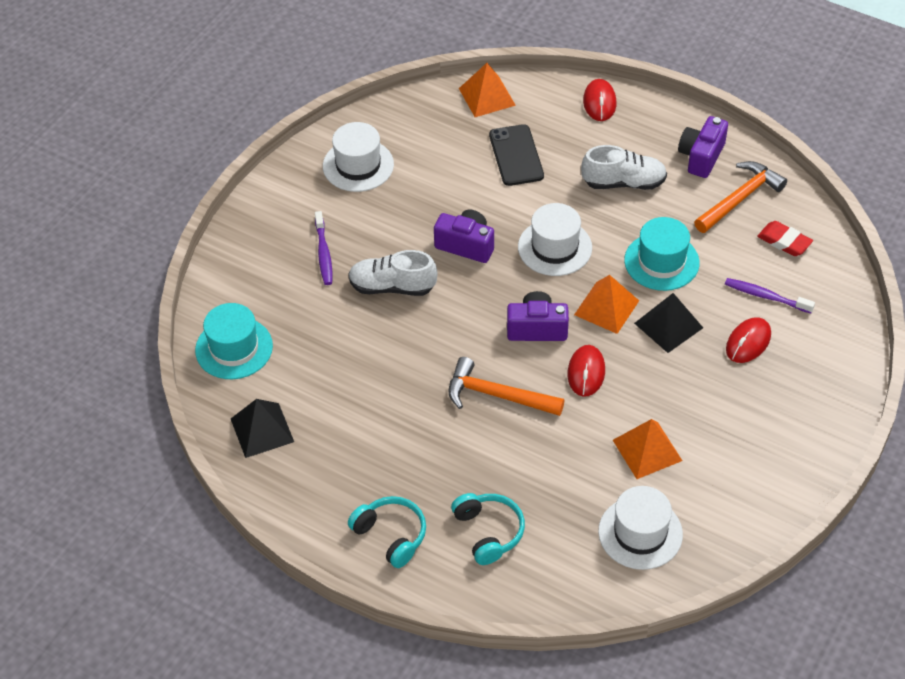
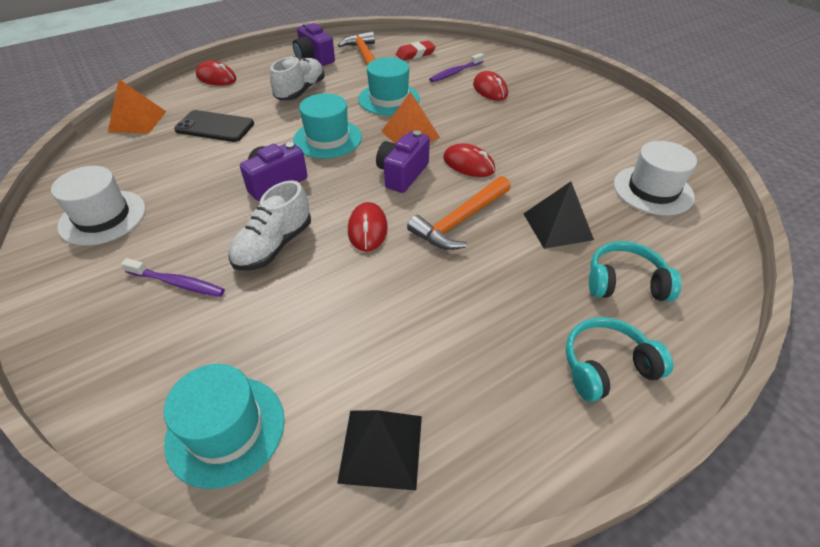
camera: 65 degrees left, 5 degrees down
(447, 336) = (367, 229): none -> red mouse
(555, 247) = (327, 138): white hat -> turquoise hat
(647, 450) = (566, 160): orange pyramid -> none
(668, 325) = (450, 114): black pyramid -> black pyramid (557, 226)

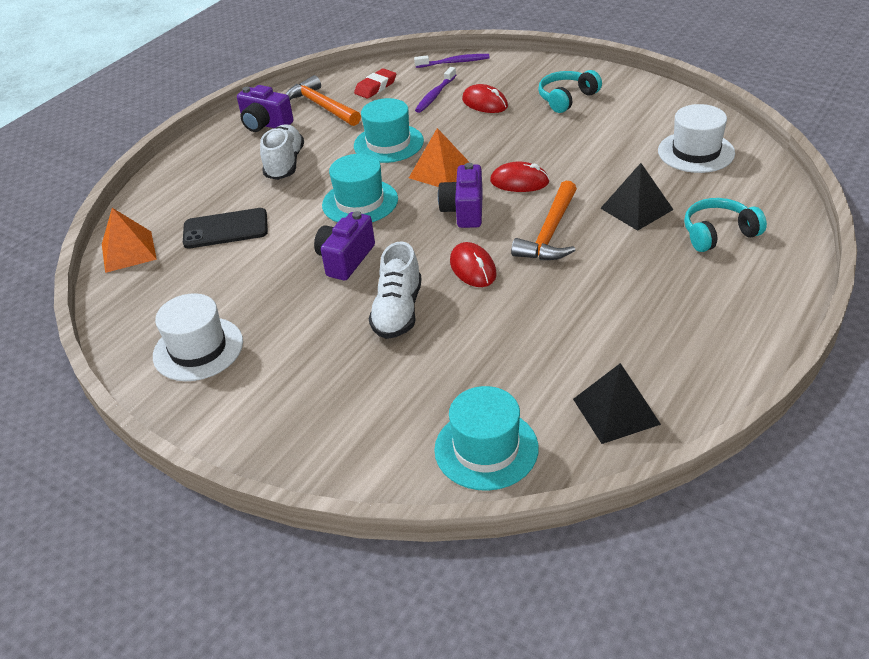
camera: 20 degrees left, 5 degrees down
(177, 283) = (337, 372): purple toothbrush -> purple toothbrush (454, 62)
(216, 78) = (171, 179): red mouse -> none
(606, 366) = (741, 297): turquoise headphones -> turquoise headphones (567, 98)

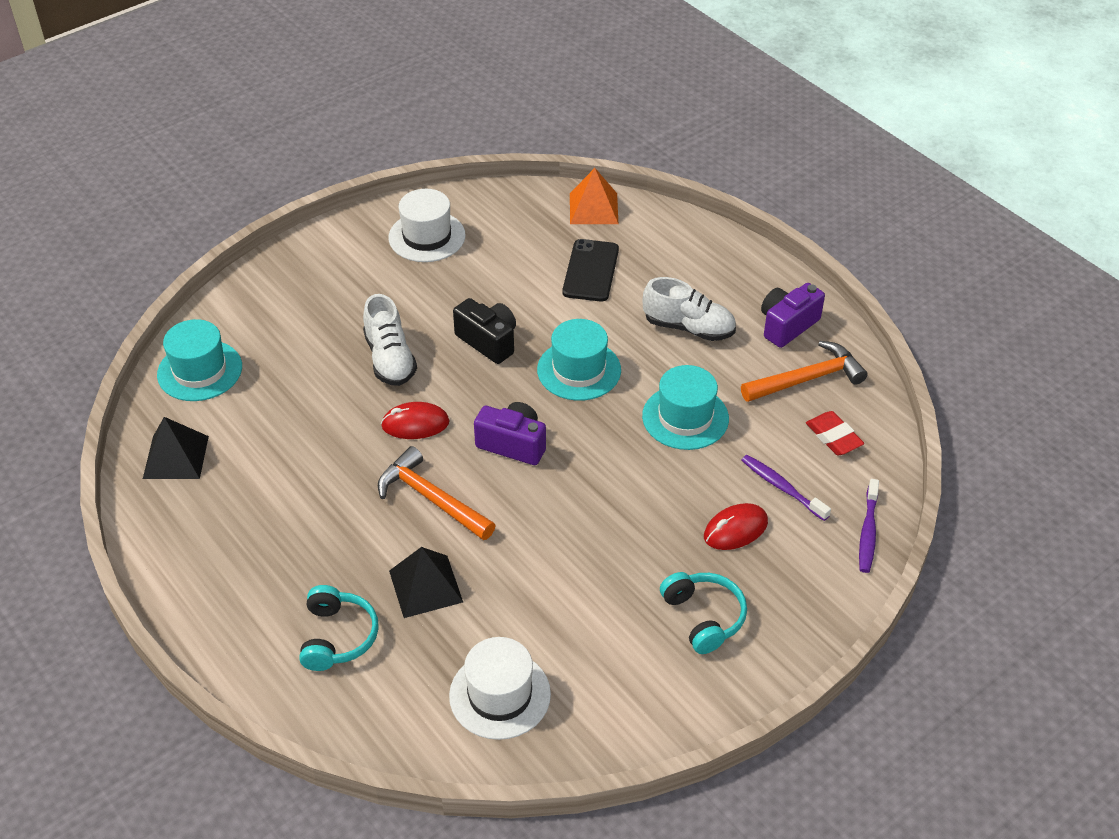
camera: 105 degrees right, 5 degrees up
(345, 259) = (488, 341): purple camera -> black camera
(398, 311) = (390, 359): white shoe -> white shoe turned 135 degrees counterclockwise
(441, 172) = (599, 446): orange pyramid -> none
(519, 182) = (539, 505): red mouse -> none

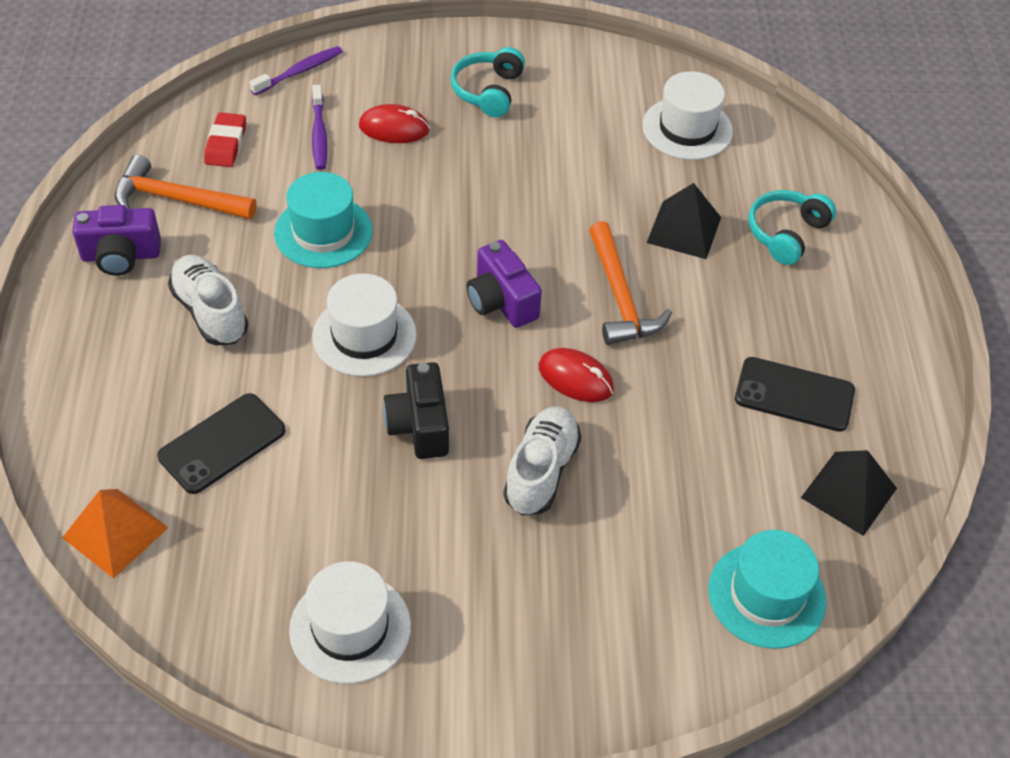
camera: 145 degrees left, 5 degrees up
(251, 501) = (794, 395): none -> black phone
(579, 370) = (364, 335): turquoise hat -> white hat

